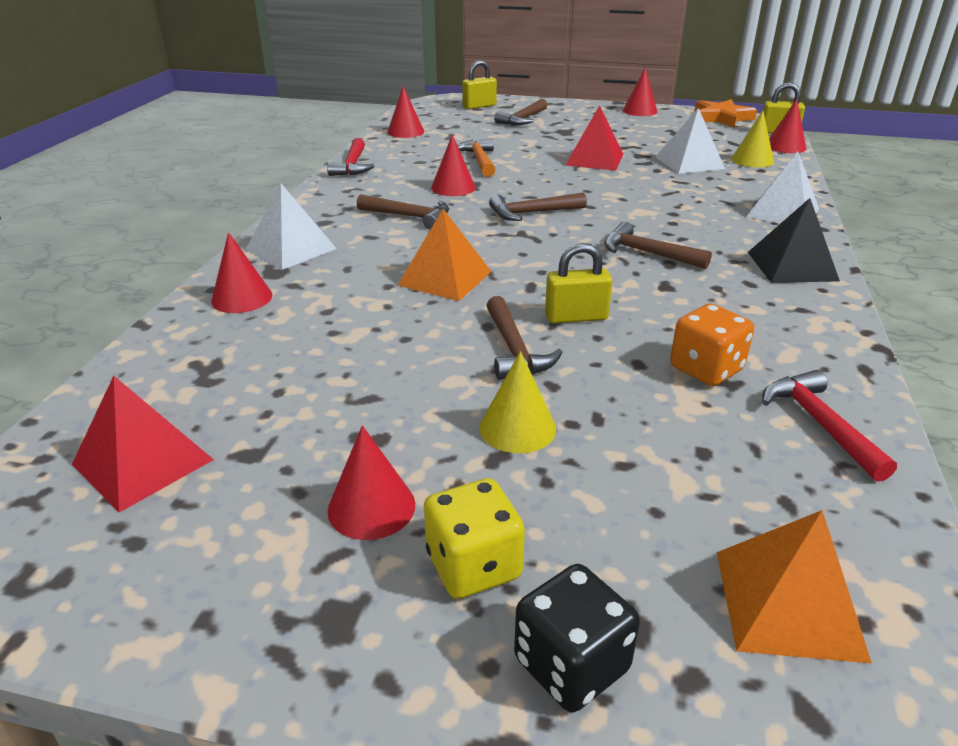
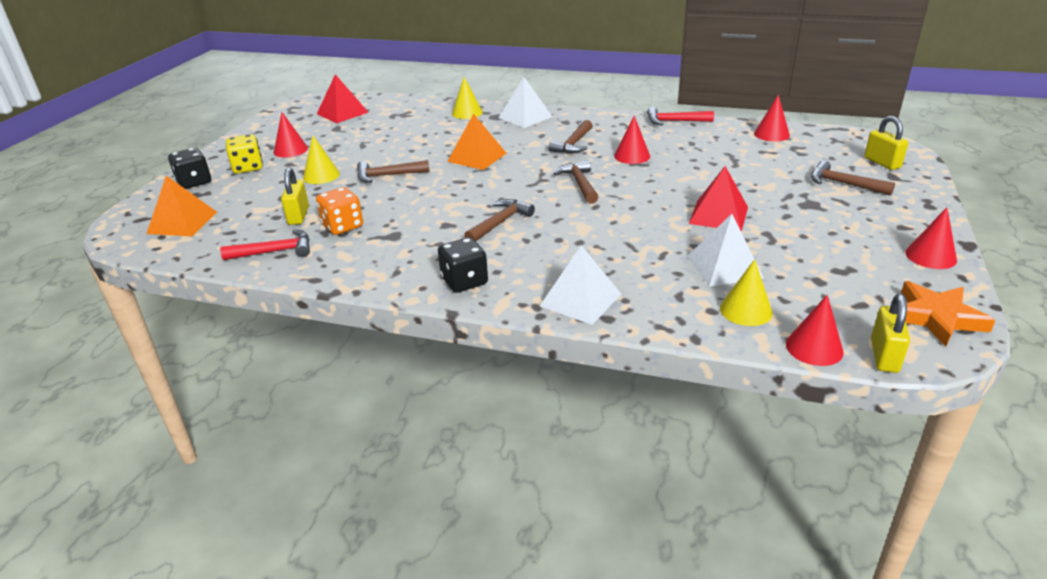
camera: 95 degrees right, 0 degrees up
(242, 298) = (467, 113): red cone -> yellow cone
(479, 160) = (699, 164): orange hammer -> none
(576, 317) = (416, 193): yellow padlock -> yellow padlock (298, 216)
(792, 266) = (464, 281): black pyramid -> black dice

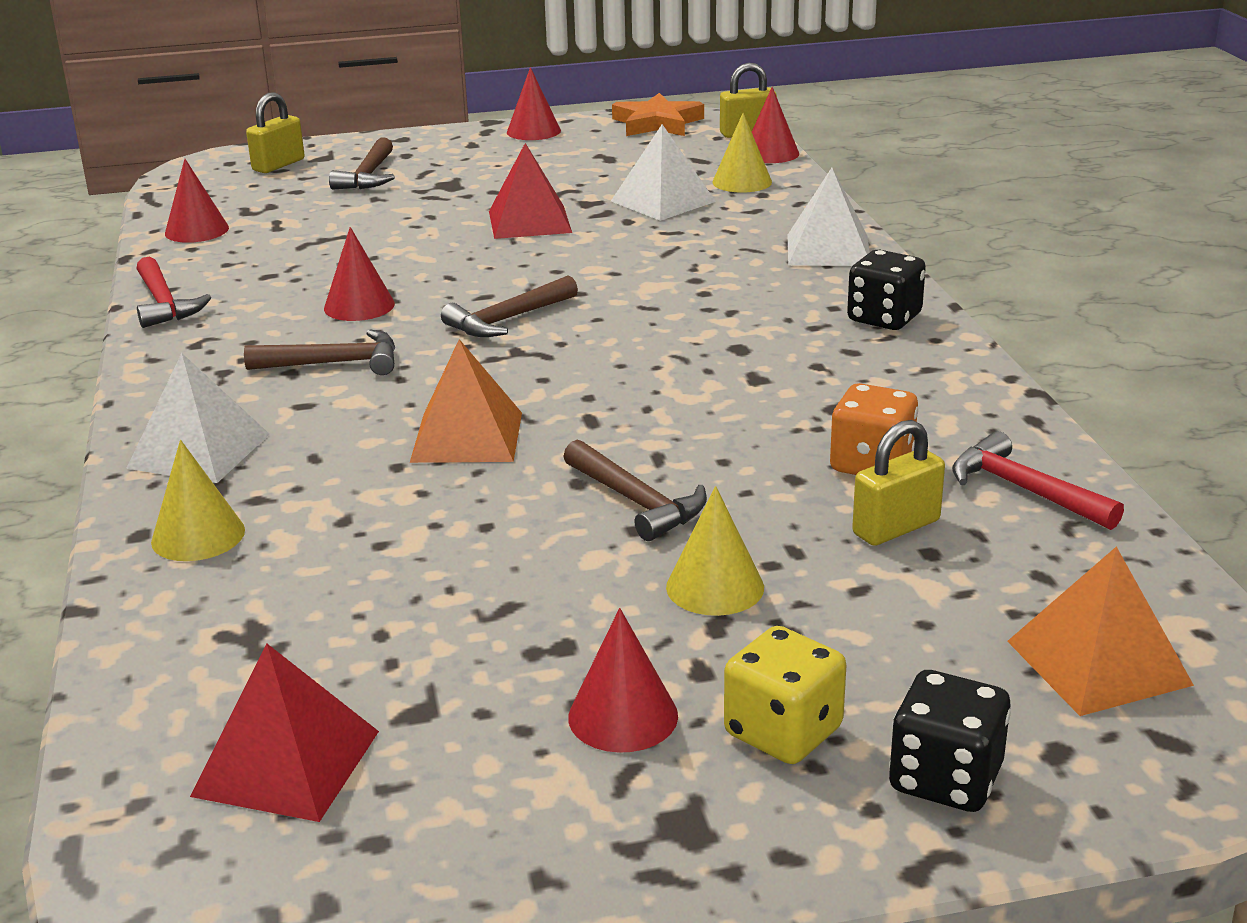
camera: 120 degrees left, 5 degrees down
(500, 223) = (703, 341): brown hammer -> none

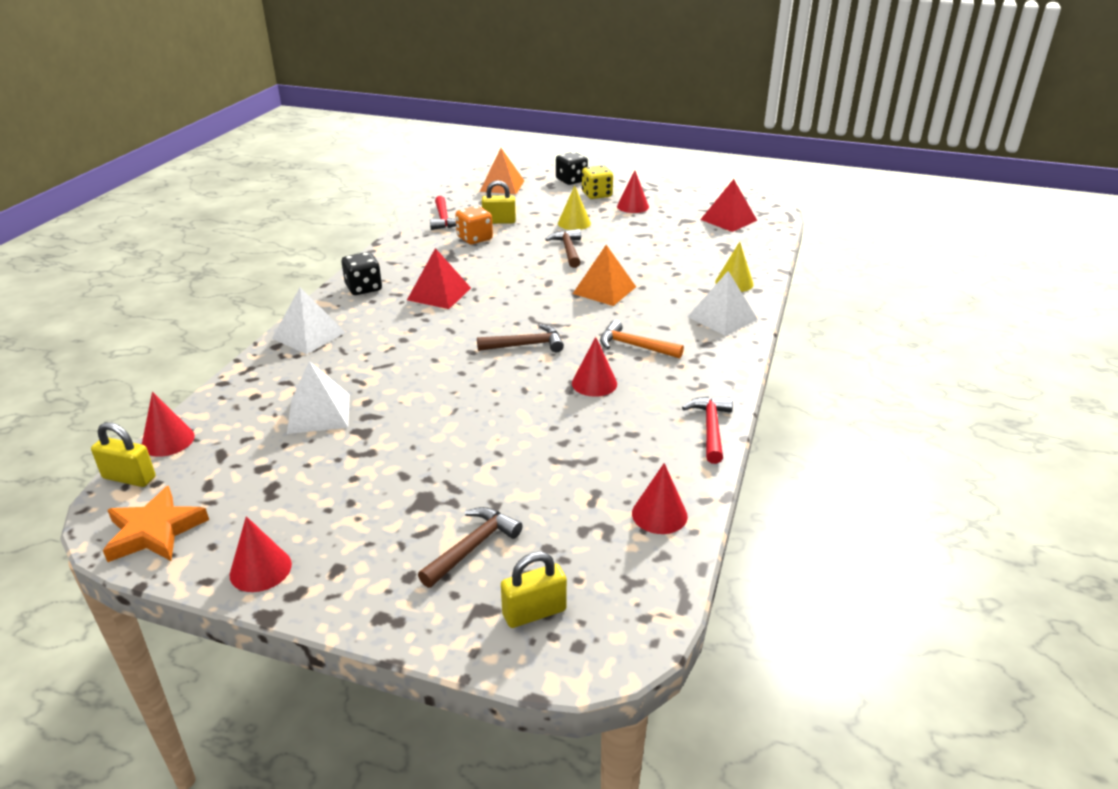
camera: 150 degrees left, 5 degrees up
(334, 363) = (634, 346): brown hammer -> orange hammer
(529, 221) = (423, 425): red pyramid -> red pyramid (439, 294)
(742, 182) = (243, 414): yellow cone -> none

